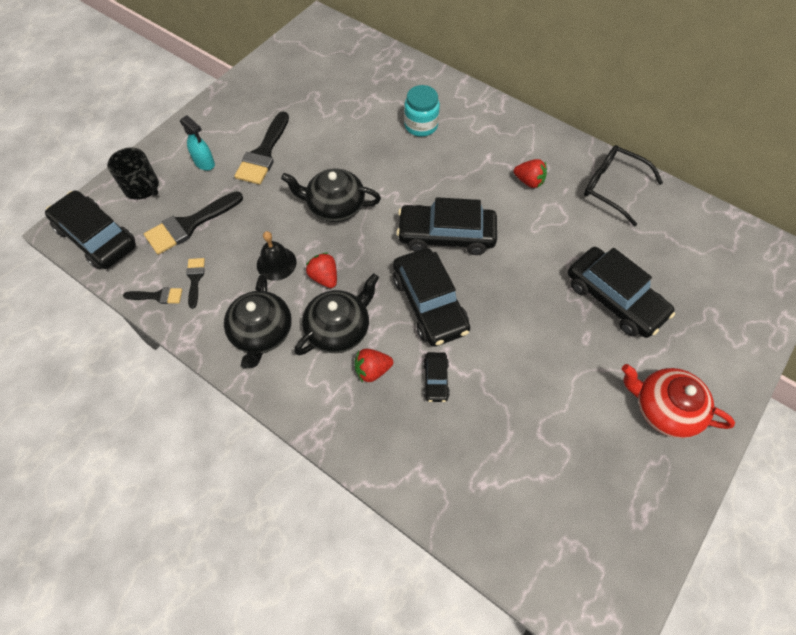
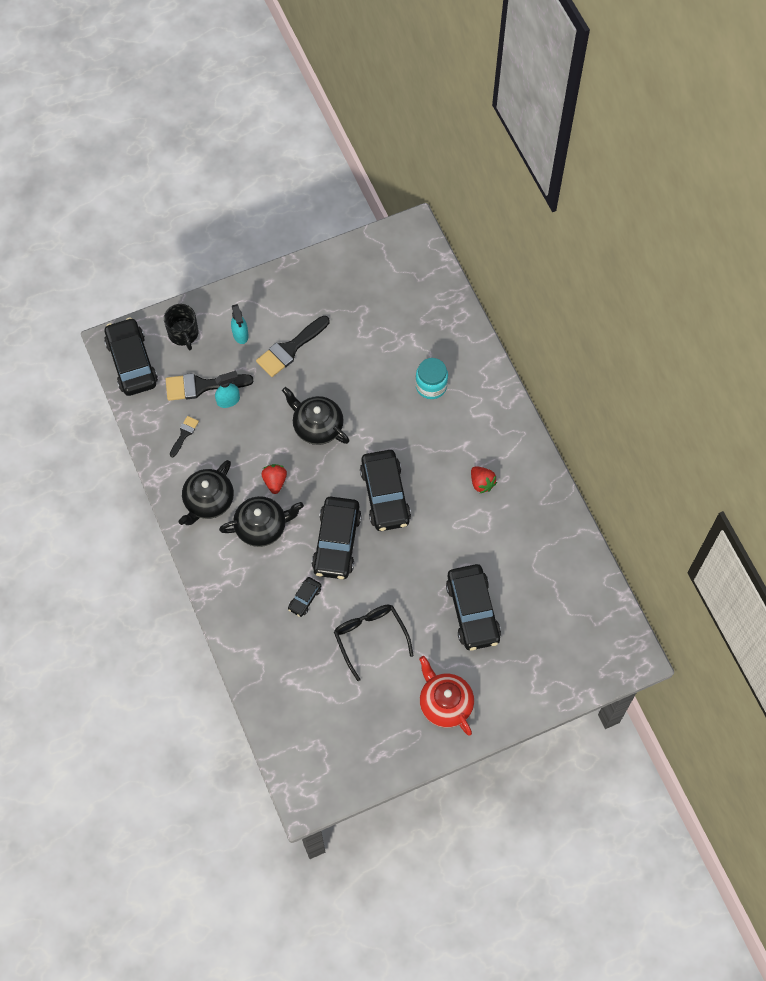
camera: 30 degrees right, 5 degrees up
(158, 296) = (152, 434): black brush -> none
(226, 225) = (228, 400): none -> turquoise spray bottle
(276, 263) = (247, 452): black bell -> none
(372, 370) = (266, 569): red strawberry -> none
(446, 235) = (385, 495): black car -> black car turned 135 degrees counterclockwise
(613, 188) = (545, 524): black glasses -> black glasses (370, 638)

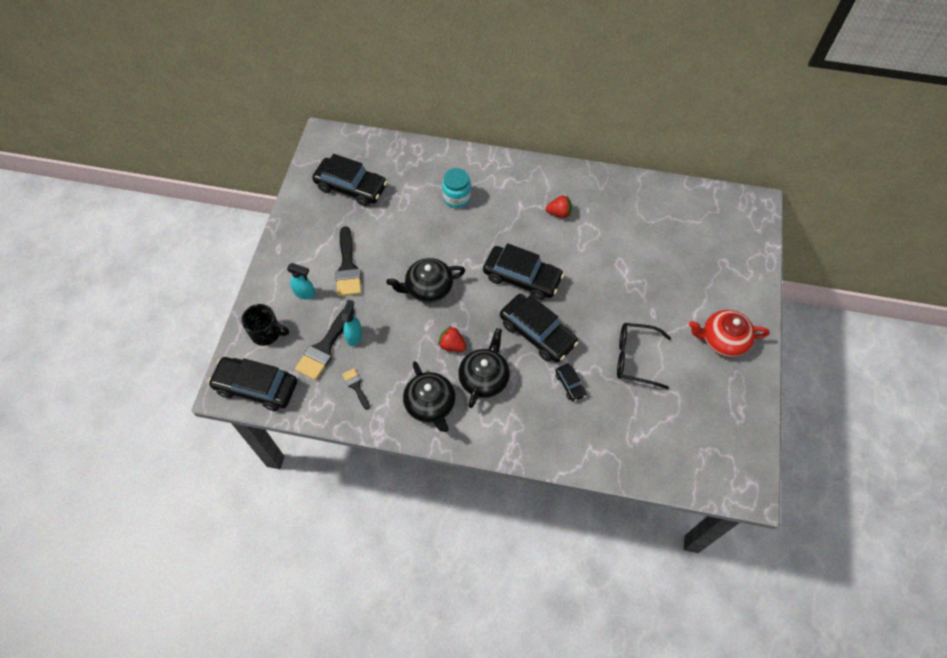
camera: 55 degrees left, 5 degrees down
(472, 611) = (658, 278): black car -> black car (351, 187)

